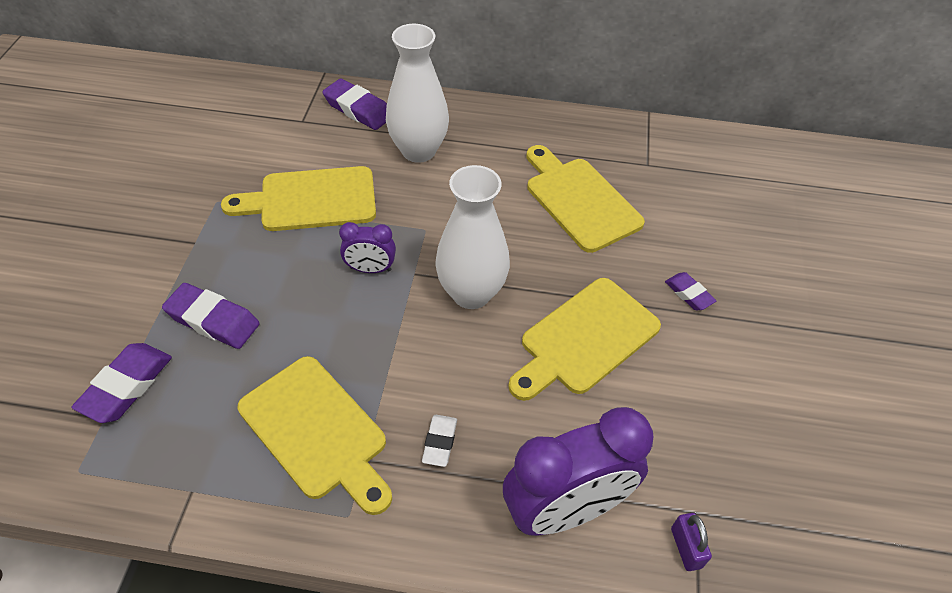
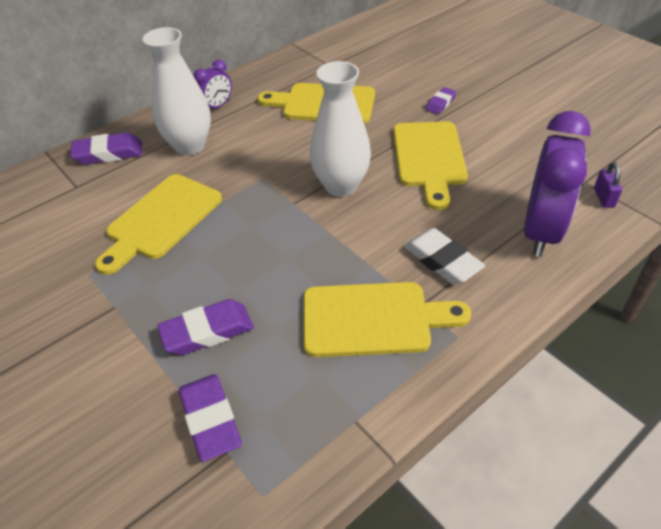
camera: 45 degrees left, 5 degrees down
(370, 269) = (264, 222): purple clock -> purple clock (217, 106)
(439, 442) = (442, 261): white eraser -> white eraser, size x1.68
(686, 548) = (603, 198): purple padlock -> purple padlock turned 60 degrees clockwise
(688, 294) = (440, 103): purple eraser -> purple eraser turned 60 degrees counterclockwise

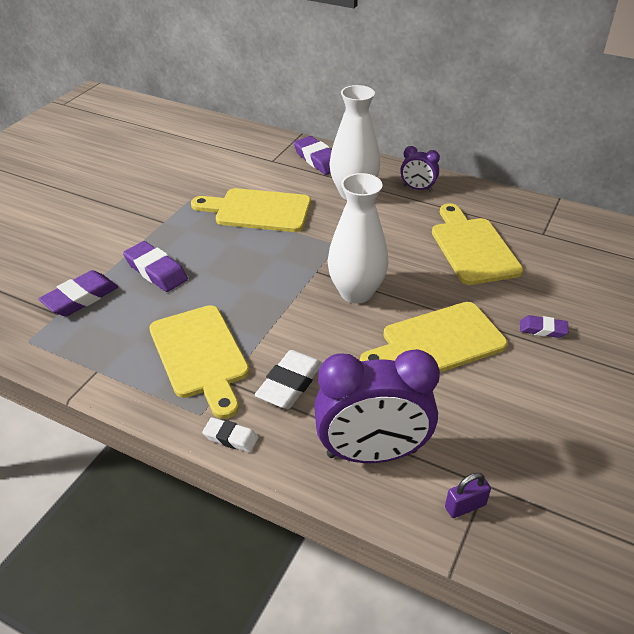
camera: 65 degrees right, 5 degrees down
(496, 319) = (231, 438): none -> white eraser

